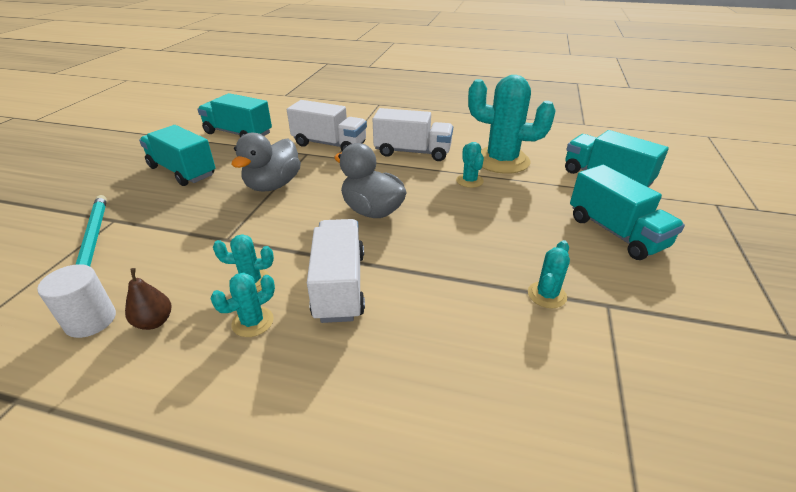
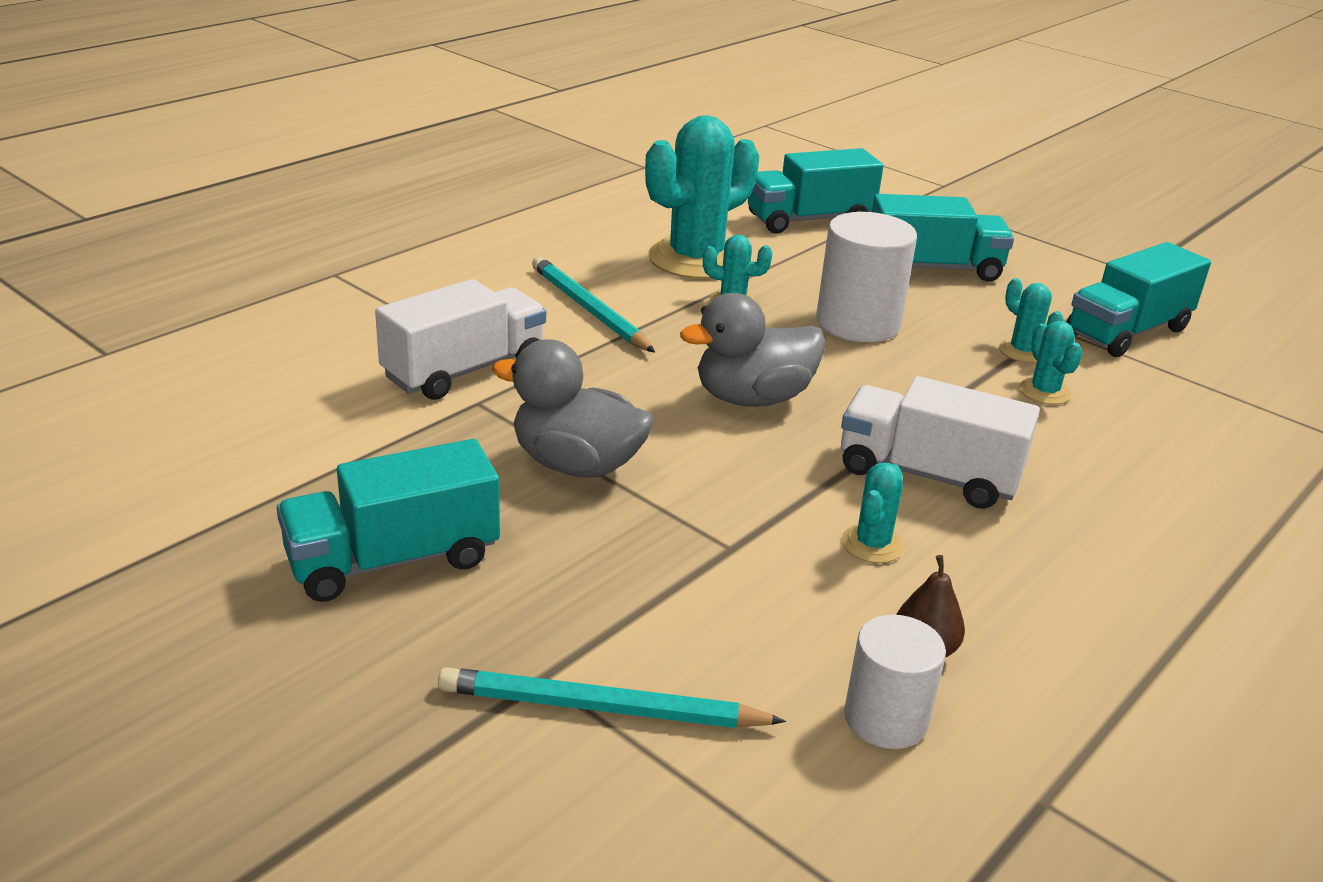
camera: 65 degrees left, 5 degrees down
(238, 134) = (269, 457): turquoise truck -> turquoise truck (1127, 332)
(252, 322) = (969, 560): turquoise cactus -> turquoise cactus (1044, 392)
(273, 185) = (576, 465): grey duck -> grey duck turned 150 degrees clockwise
(412, 152) = (589, 309): white truck -> turquoise pencil
(497, 222) = (858, 323): none -> white cylinder

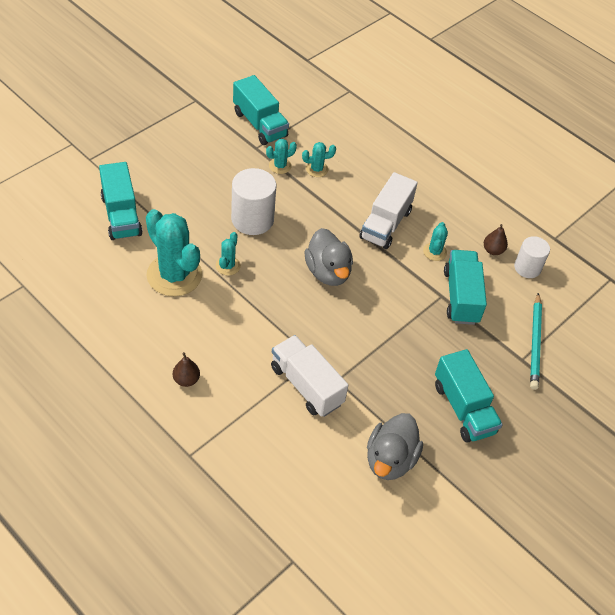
camera: 90 degrees left, 20 degrees up
(479, 270) = (186, 380): none -> brown pear
(576, 465) = (388, 342): grey duck -> grey duck (390, 459)
(589, 309) = (238, 329): turquoise pencil -> none
(872, 544) = (434, 252): turquoise cactus -> turquoise cactus turned 75 degrees clockwise
(933, 268) = (189, 176): turquoise truck -> turquoise truck (461, 297)

